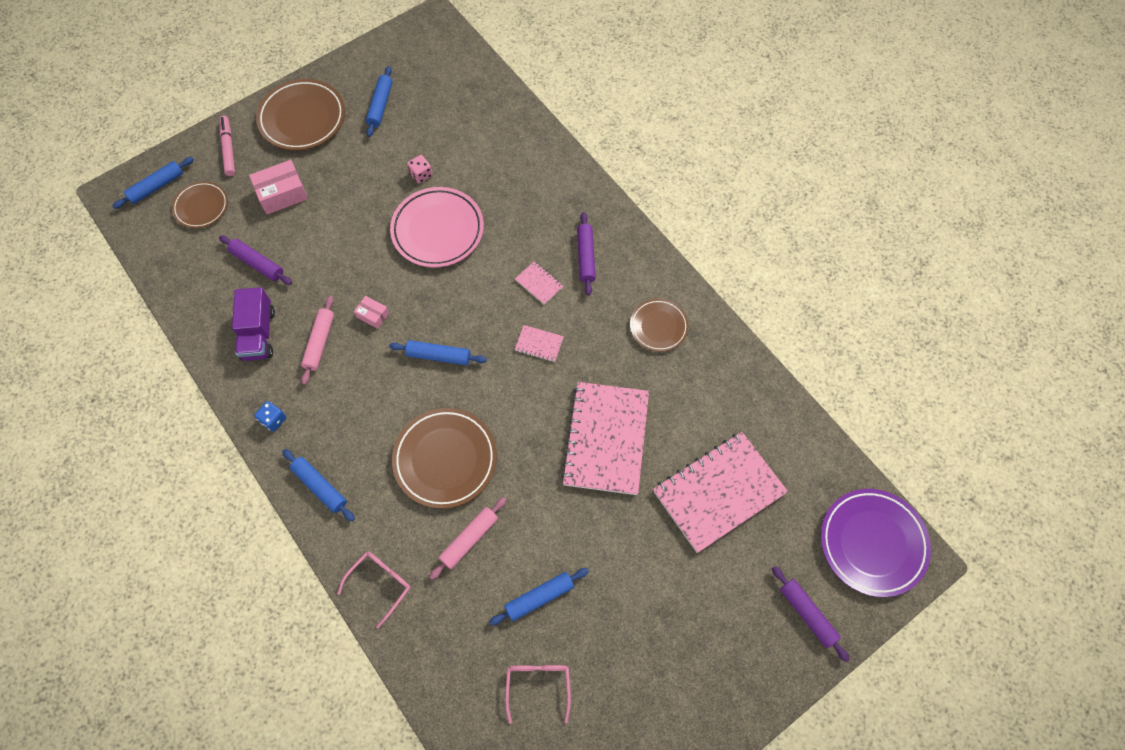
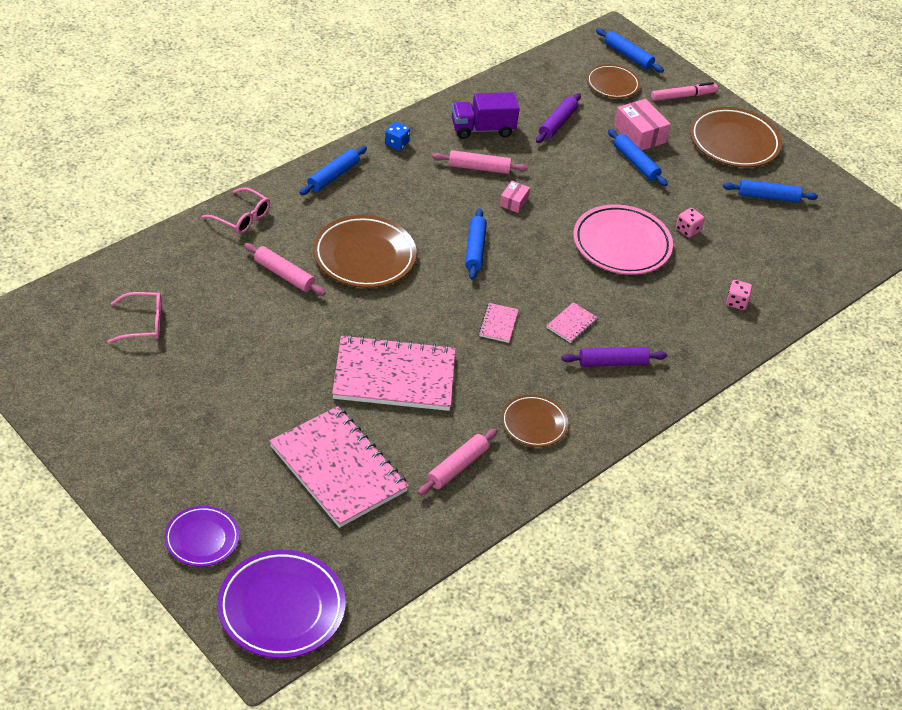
camera: 80 degrees right, 20 degrees down
(513, 153) = (736, 302): none -> pink dice
(539, 597) = (226, 324): blue rolling pin -> blue rolling pin (635, 163)
(710, 392) = (457, 467): none -> pink rolling pin
(807, 614) = (202, 539): purple rolling pin -> purple plate

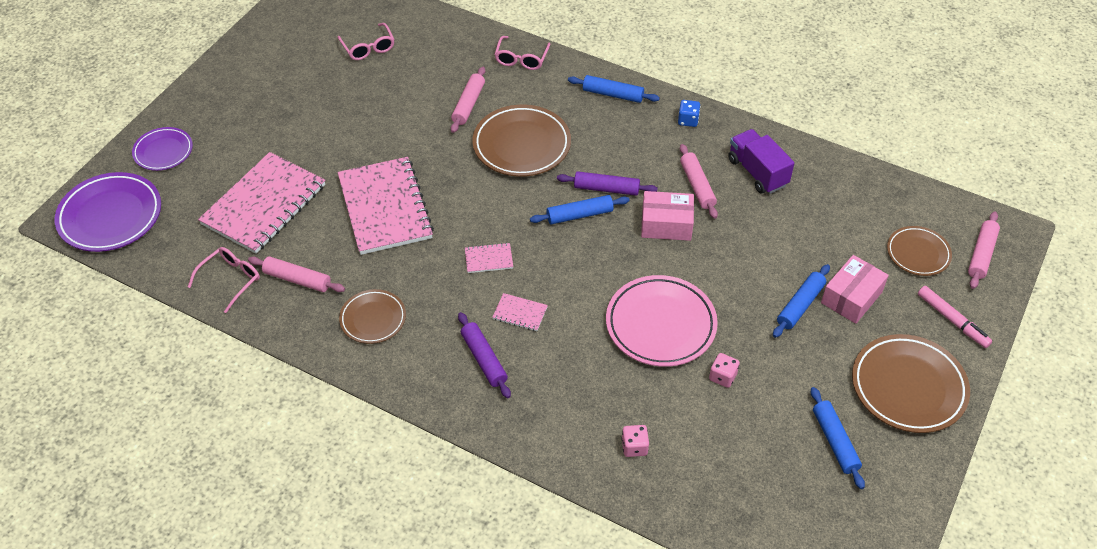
camera: 75 degrees right, 5 degrees up
(432, 520) = (230, 280): none -> pink glasses
(514, 202) = (666, 224): pink box -> pink box, size x1.78
(557, 123) = (813, 226): purple rolling pin -> purple rolling pin (606, 189)
(628, 56) = (981, 254): blue rolling pin -> pink rolling pin

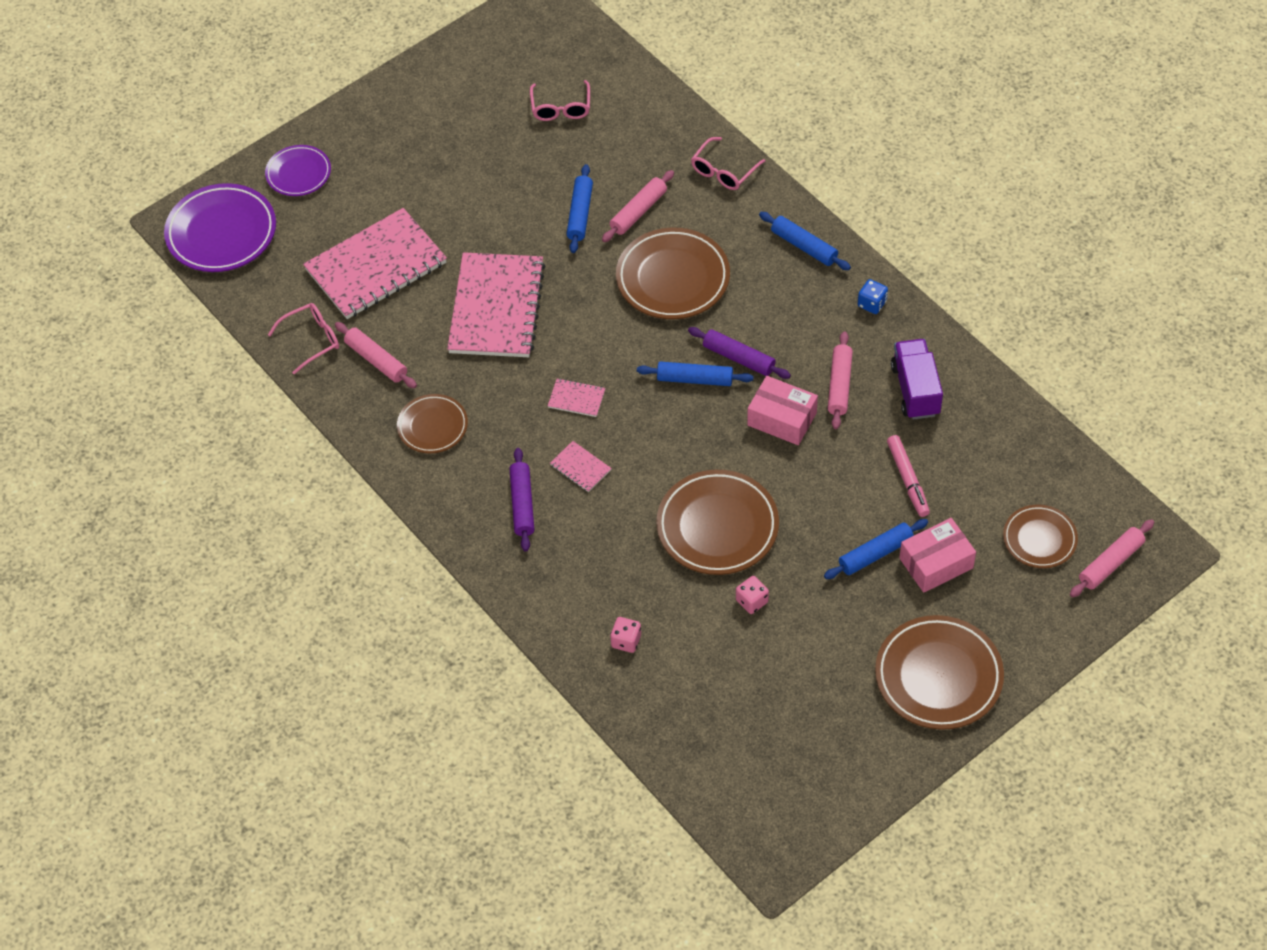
camera: 25 degrees right, 5 degrees up
(660, 325) = (717, 526): pink plate -> brown plate
(835, 441) = (829, 704): blue rolling pin -> blue rolling pin (580, 214)
(952, 320) = (1030, 623): pink marker -> pink marker (908, 479)

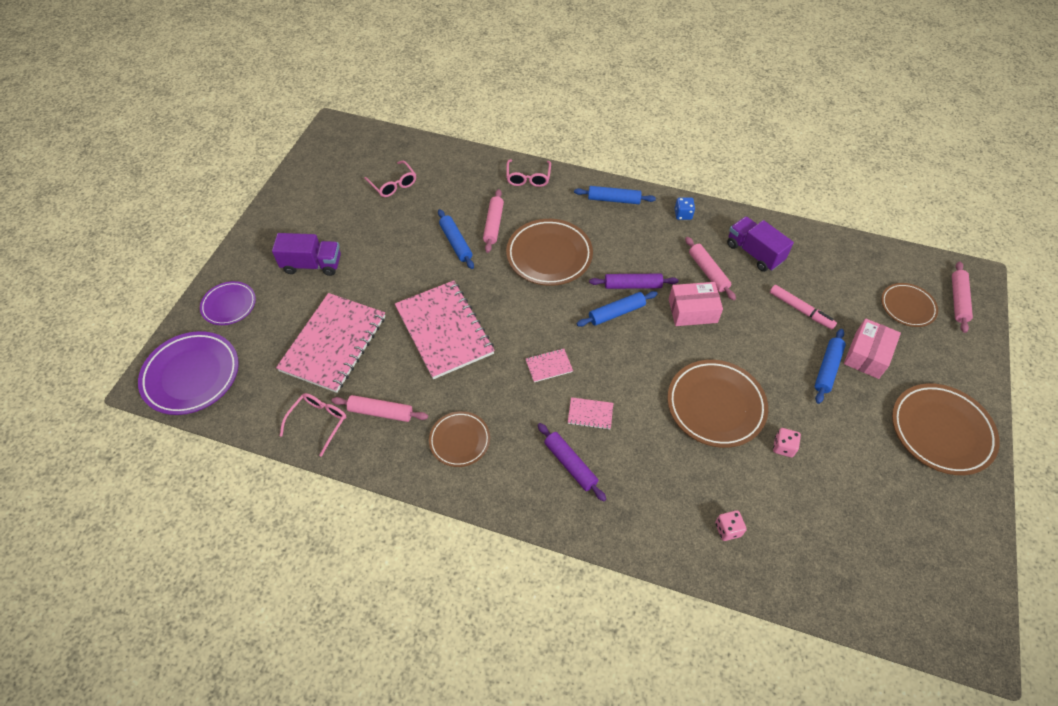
camera: 35 degrees left, 0 degrees up
(409, 167) = (312, 264): none -> purple truck

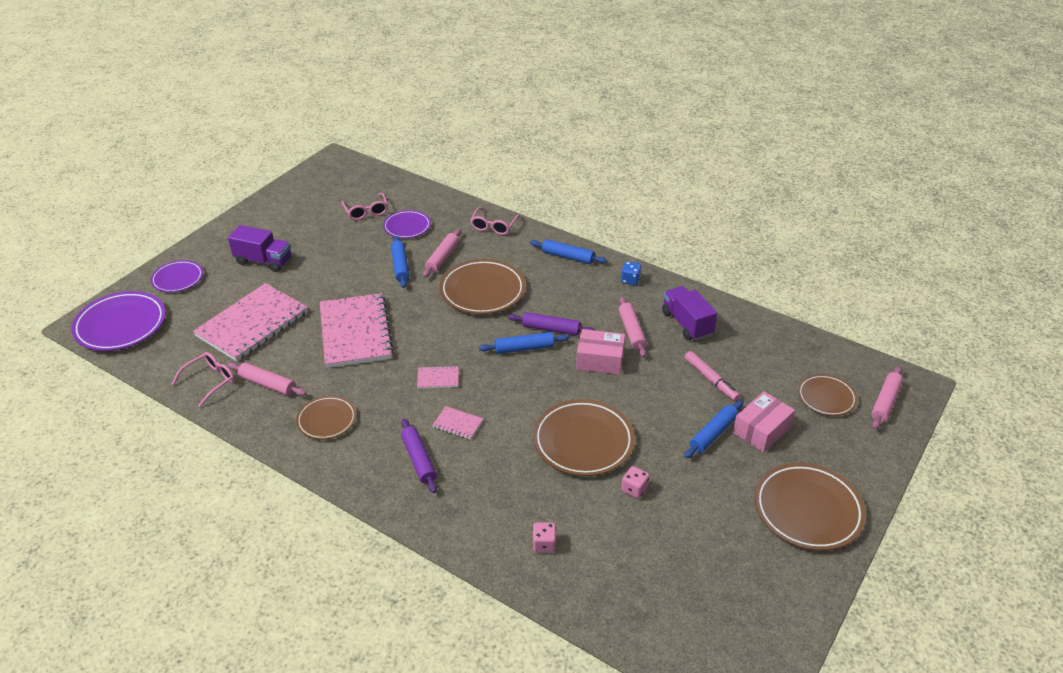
camera: 15 degrees right, 15 degrees down
(443, 195) = (407, 227): none -> purple plate

